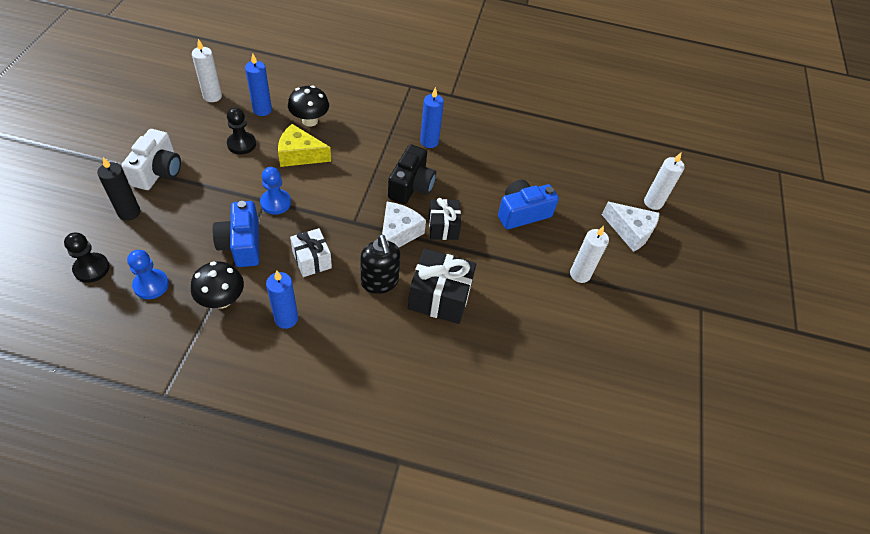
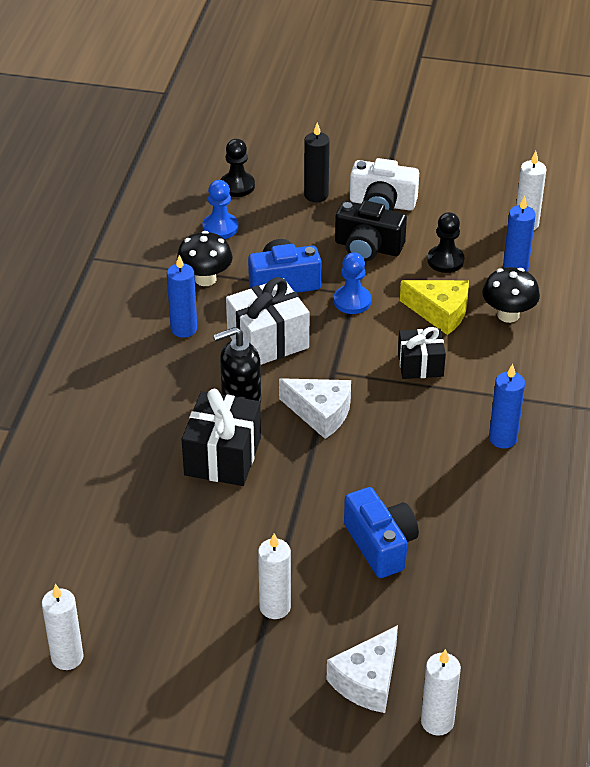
camera: 95 degrees right, 10 degrees down
(300, 155) = (440, 312): yellow cheese -> yellow cheese turned 105 degrees clockwise
(312, 260) = (268, 340): white gift -> white gift, size x1.57
(411, 186) = (408, 422): black camera -> black camera (368, 247)
(443, 227) = (339, 457): black gift -> black gift (420, 365)
(641, 406) = (67, 657): none -> white candle

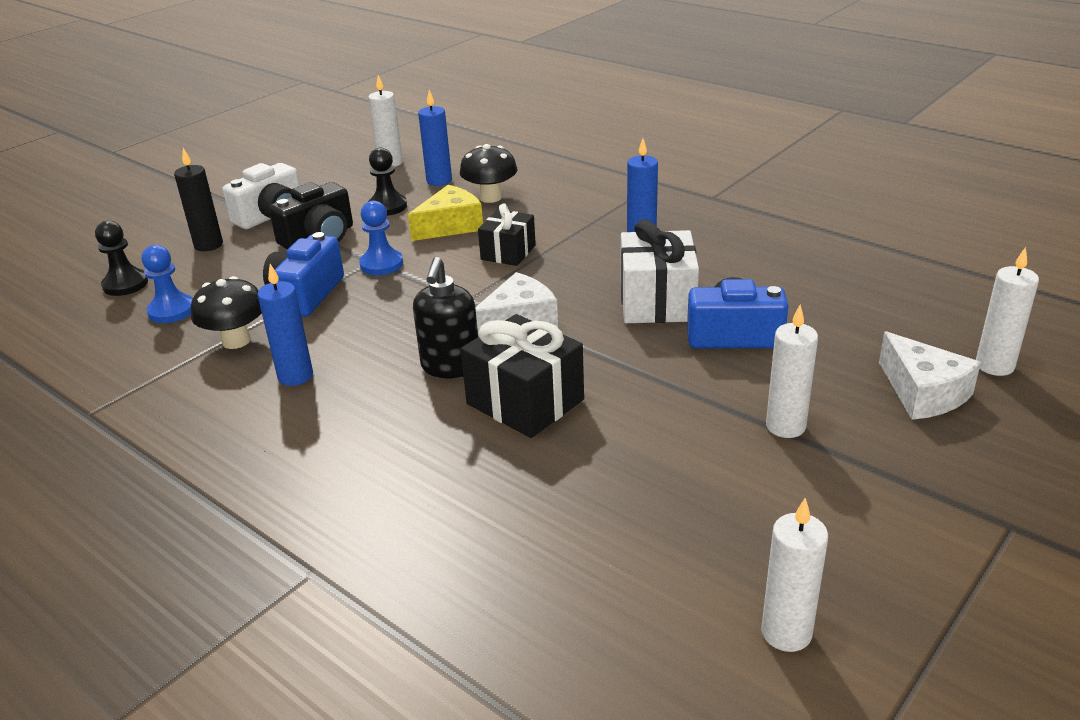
camera: 60 degrees left, 10 degrees down
(268, 340) = (379, 326): white gift -> white gift (657, 302)

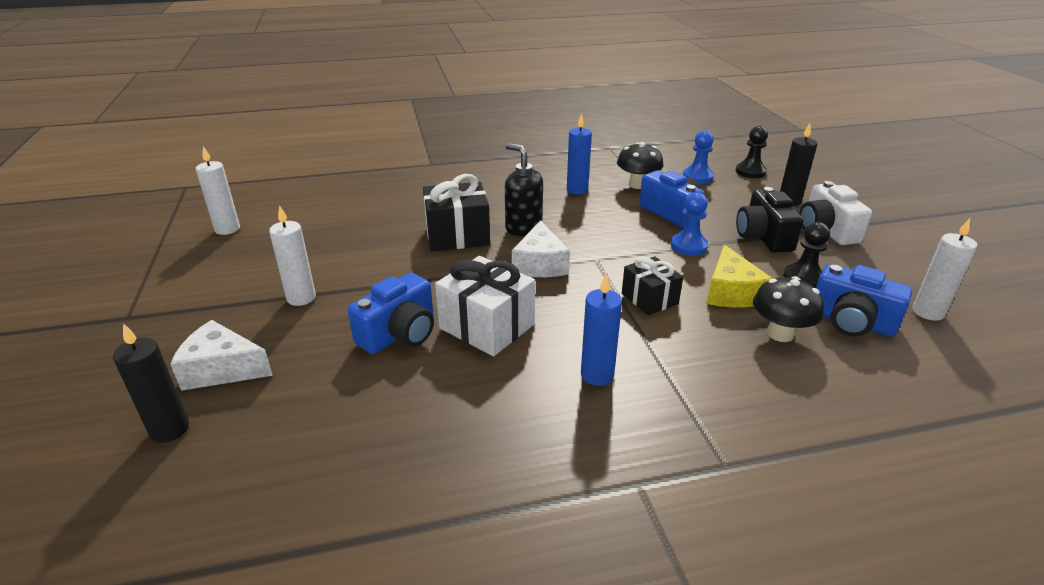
camera: 125 degrees right, 0 degrees up
(439, 181) = (851, 322): blue candle -> blue camera
(994, 366) = (170, 429): white candle -> black candle

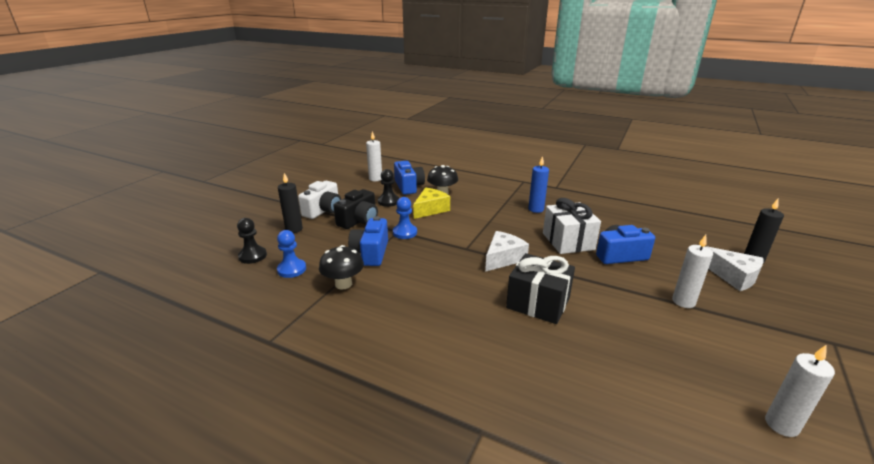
camera: 140 degrees left, 5 degrees down
(523, 228) = (482, 287): black soap dispenser -> none
(577, 190) = (393, 302): blue candle -> none
(649, 299) = (471, 221): black gift -> none

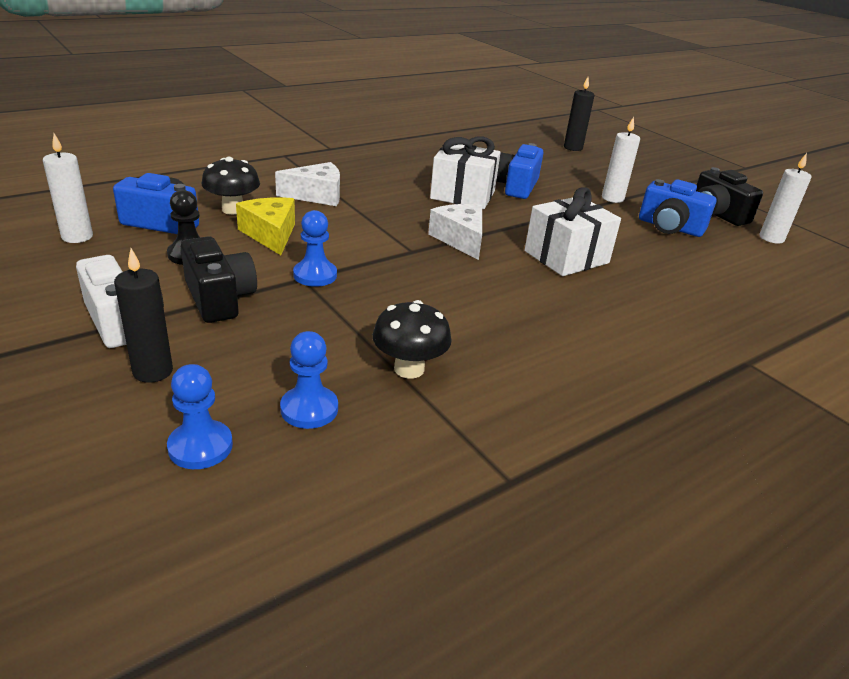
camera: 65 degrees left, 5 degrees up
(252, 256) = (200, 447): black pawn -> blue pawn
(371, 253) = (343, 320): blue camera -> blue camera (669, 227)
(536, 209) = (369, 179): blue candle -> none
(538, 303) = (566, 257): black gift -> white gift
(733, 276) = (591, 165): white cheese -> white cheese (317, 195)
(769, 371) = (716, 214): none -> black camera

